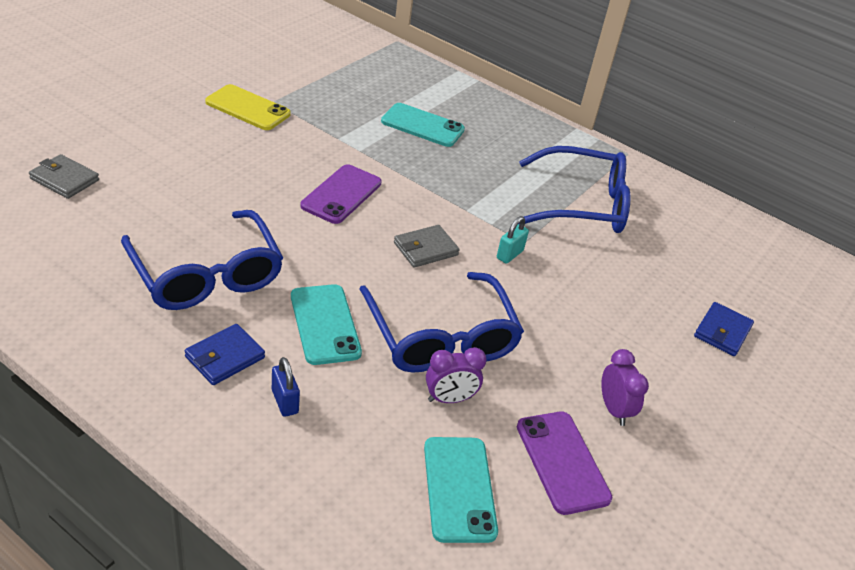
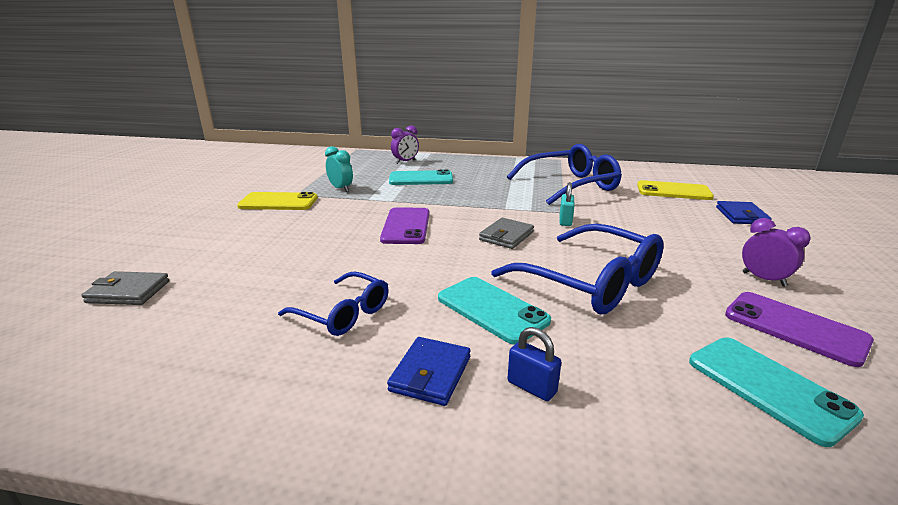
camera: 20 degrees left, 15 degrees down
(206, 274) = (343, 313): blue glasses -> blue glasses, size x0.58
(324, 110) = (341, 189): none -> turquoise clock
(449, 399) = (657, 321): purple clock -> purple clock (405, 162)
(697, 264) = (673, 191): none -> yellow phone

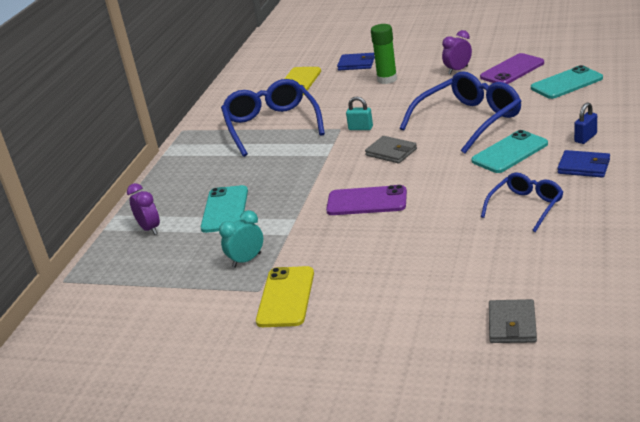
camera: 80 degrees left, 5 degrees up
(703, 232) = (387, 79): none -> green glue stick

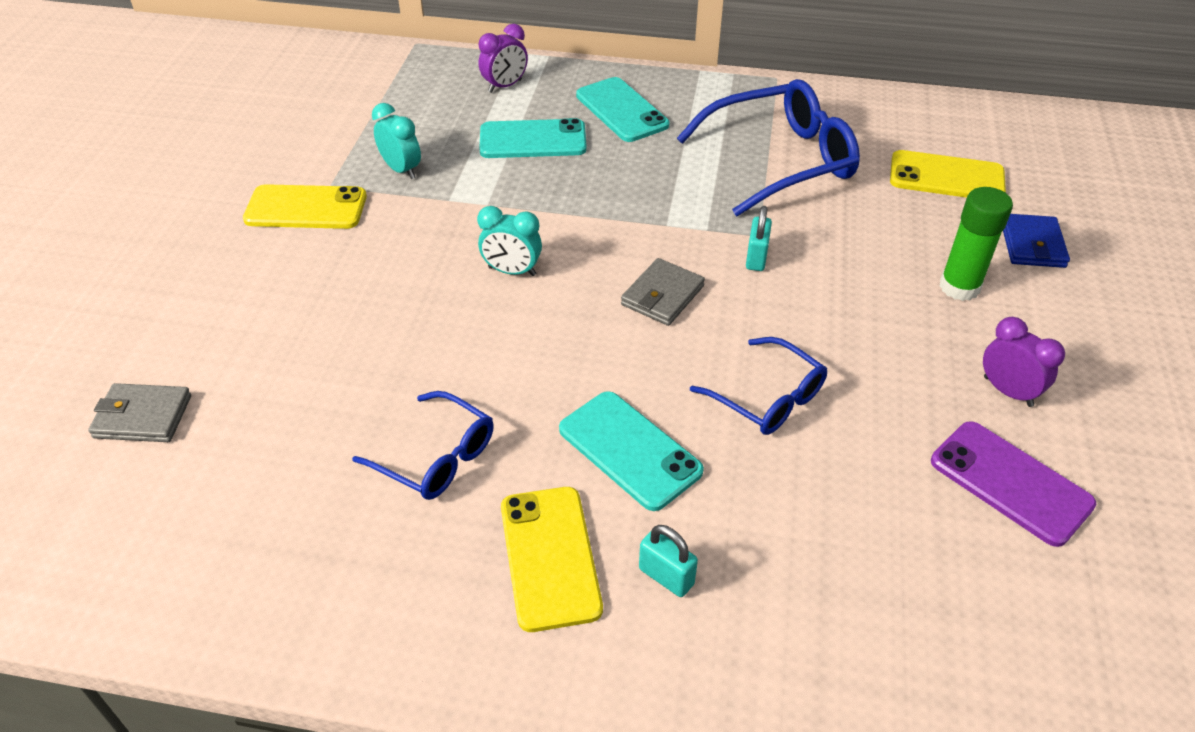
camera: 80 degrees right, 15 degrees up
(367, 201) = (512, 271): purple phone -> turquoise clock
(468, 121) = (767, 397): blue glasses -> blue glasses, size x0.58
(566, 83) = (939, 577): turquoise phone -> turquoise phone (622, 110)
(583, 167) = (550, 557): blue wallet -> yellow phone
(585, 138) = (666, 576): blue padlock -> turquoise padlock

